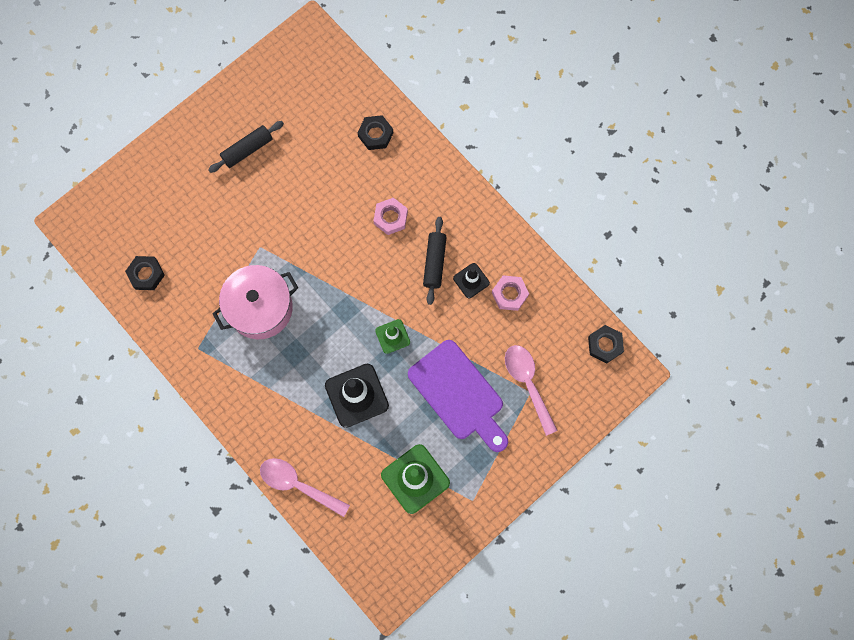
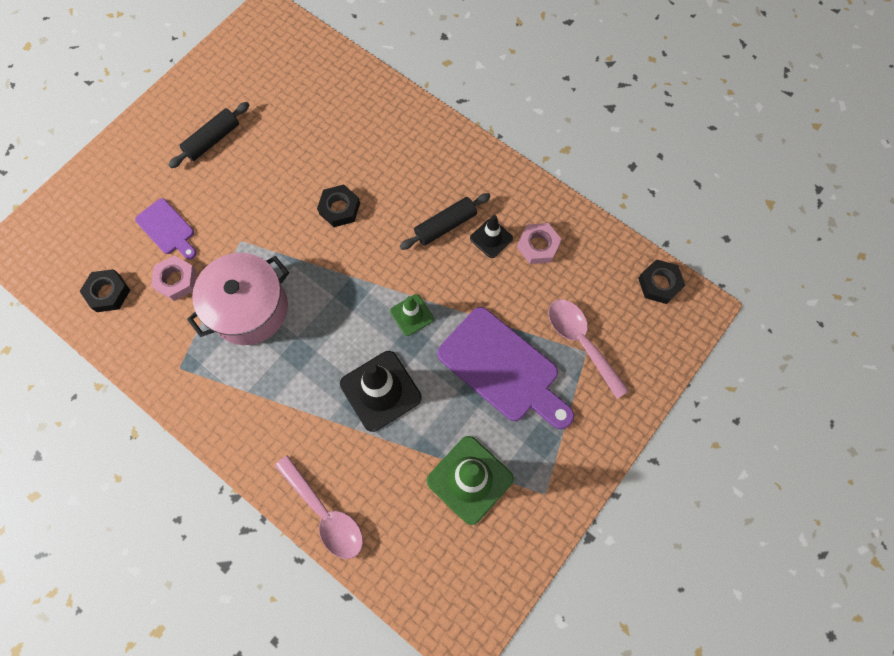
camera: 10 degrees left, 5 degrees down
(200, 226) = (167, 229): none -> purple cutting board
(298, 485) = (325, 513): pink spoon -> pink spoon turned 150 degrees counterclockwise
(375, 134) = (355, 103): black nut -> black nut (339, 208)
(390, 218) = (386, 186): pink nut -> pink nut (176, 280)
(434, 262) = (445, 225): black rolling pin -> black rolling pin turned 60 degrees clockwise

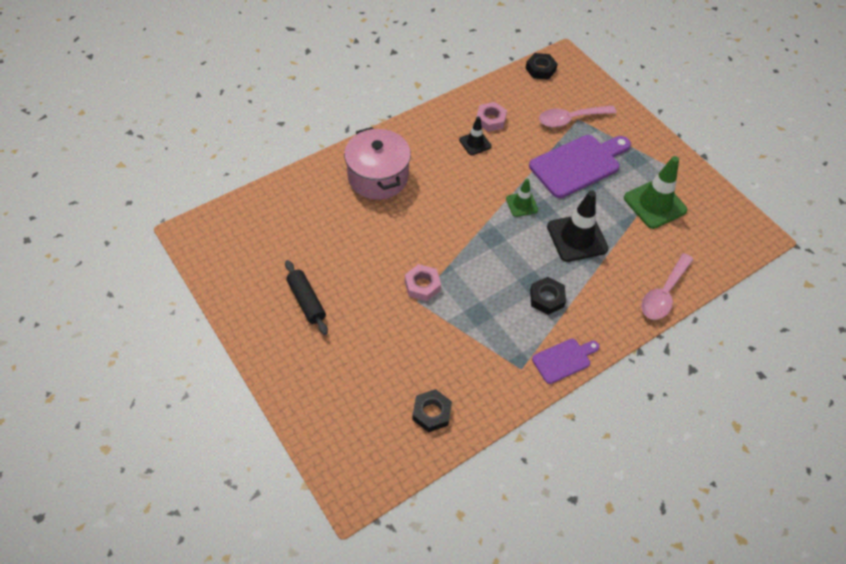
camera: 75 degrees left, 15 degrees down
(167, 229) = (384, 353): purple cutting board -> purple cutting board (564, 360)
(176, 280) = (438, 356): pink nut -> pink nut (422, 285)
(249, 309) = (483, 307): pink pot -> pink pot (378, 177)
(325, 513) = (664, 293): pink spoon -> pink spoon turned 150 degrees clockwise
(339, 208) = (413, 226): black nut -> black nut (546, 298)
(445, 225) = (454, 166): black rolling pin -> none

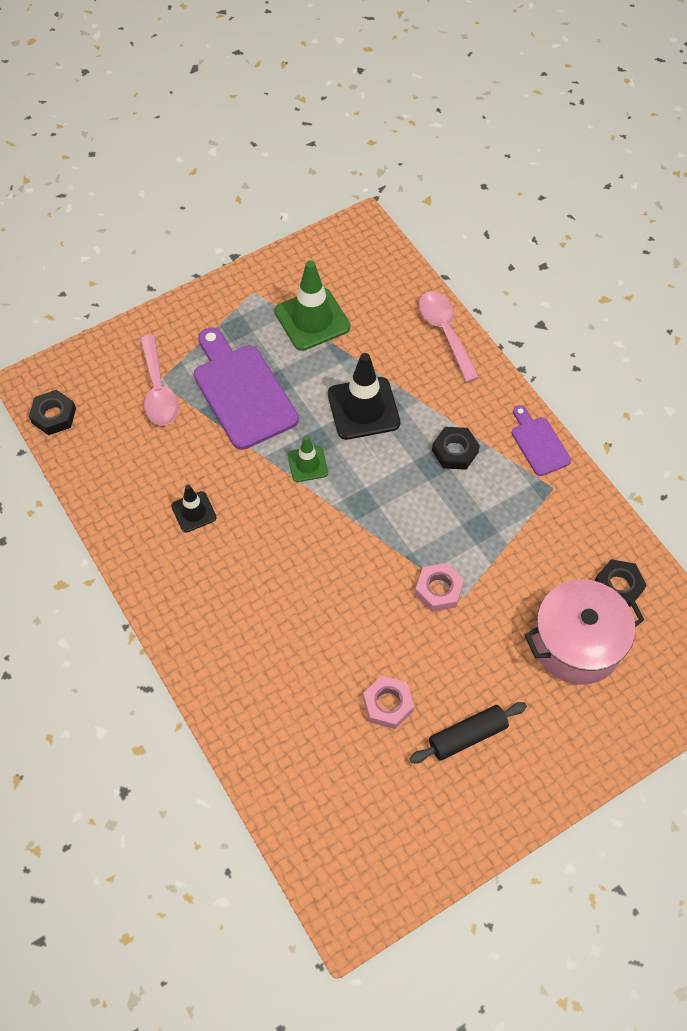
camera: 85 degrees left, 5 degrees up
(378, 177) = (250, 643): pink pot -> pink pot (576, 643)
(490, 120) = (150, 488): pink nut -> pink nut (388, 704)
(664, 293) = (445, 332): pink spoon -> pink spoon turned 150 degrees counterclockwise

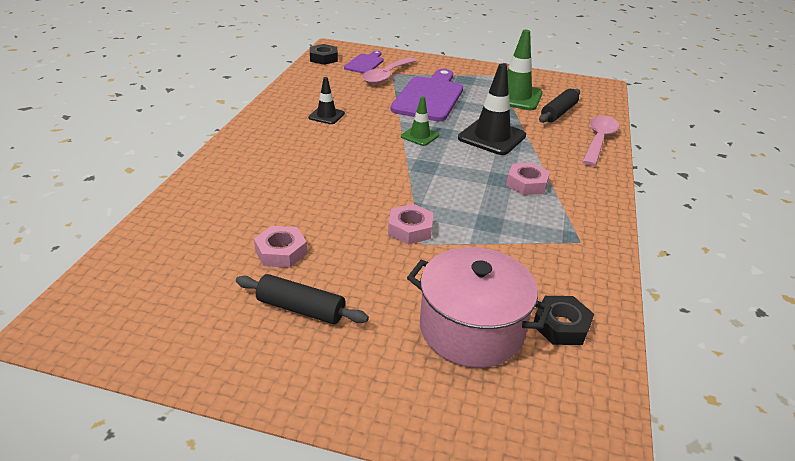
camera: 45 degrees right, 25 degrees down
(374, 314) = (558, 113): none -> black rolling pin
(454, 451) = (526, 184): black nut -> pink nut
(538, 443) = (600, 216): purple cutting board -> purple cutting board (365, 63)

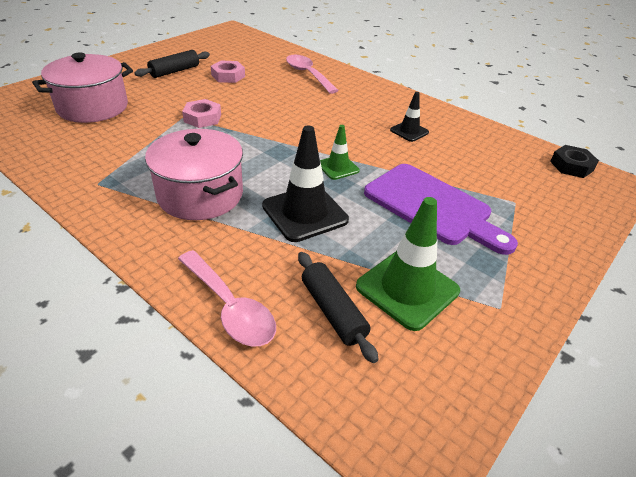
camera: 115 degrees right, 5 degrees up
(365, 63) = (554, 191): purple cutting board -> none
(387, 76) = (508, 195): pink spoon -> pink spoon (308, 74)
(526, 184) = (200, 195): pink nut -> pink pot
(561, 325) = (48, 135): black nut -> none

